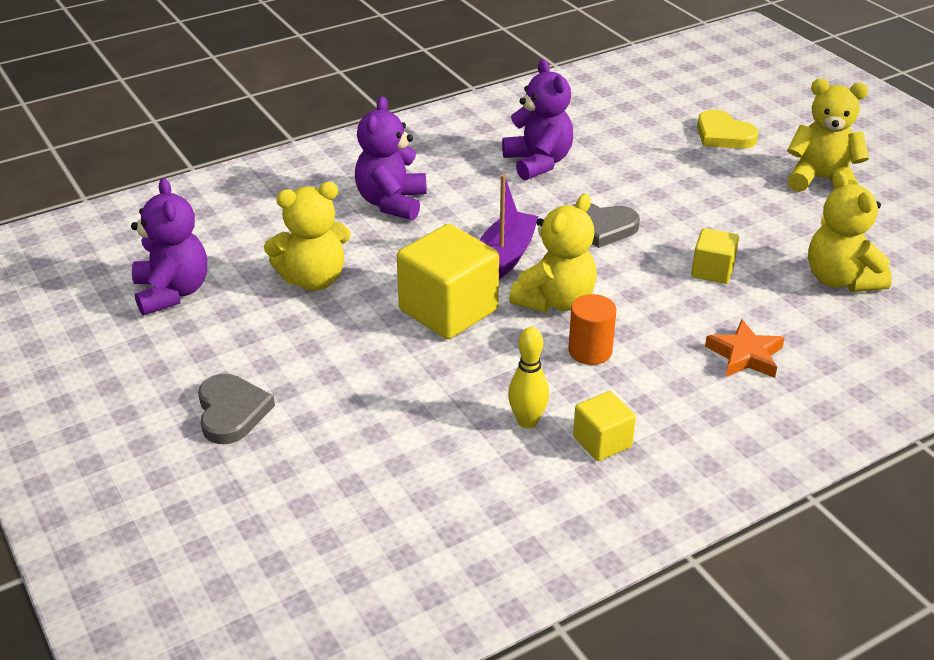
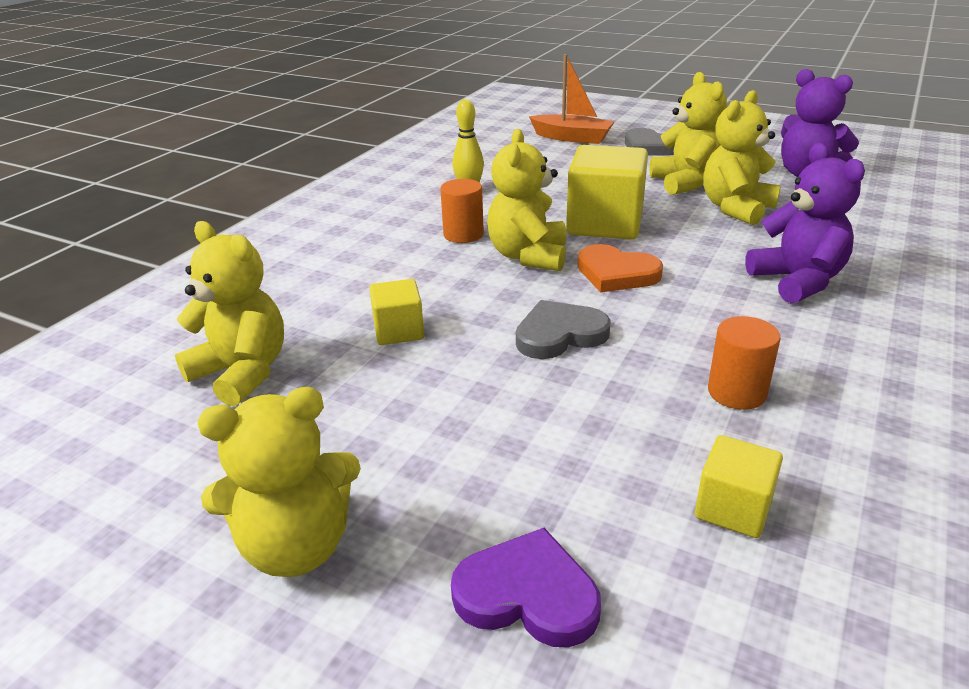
camera: 150 degrees right, 5 degrees down
(285, 484) = (572, 138): none -> orange boat
(297, 331) = (686, 182): none -> yellow teddy bear
(505, 257) = (616, 273): purple boat -> orange heart
(538, 162) = (736, 392): purple teddy bear -> orange cylinder
(602, 442) = (409, 196): yellow cube -> yellow cube (733, 508)
(723, 135) = (527, 594): yellow heart -> purple heart
(745, 355) = (328, 271): orange star -> none

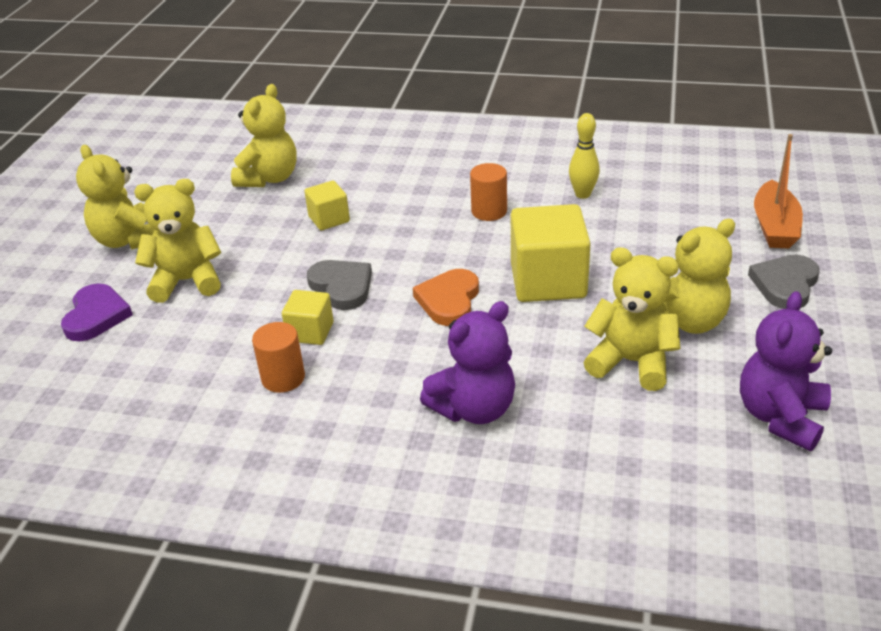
camera: 75 degrees right, 5 degrees up
(528, 256) = (463, 250): yellow teddy bear -> yellow teddy bear (187, 281)
(733, 508) = (161, 382): yellow cube -> yellow cube (310, 332)

